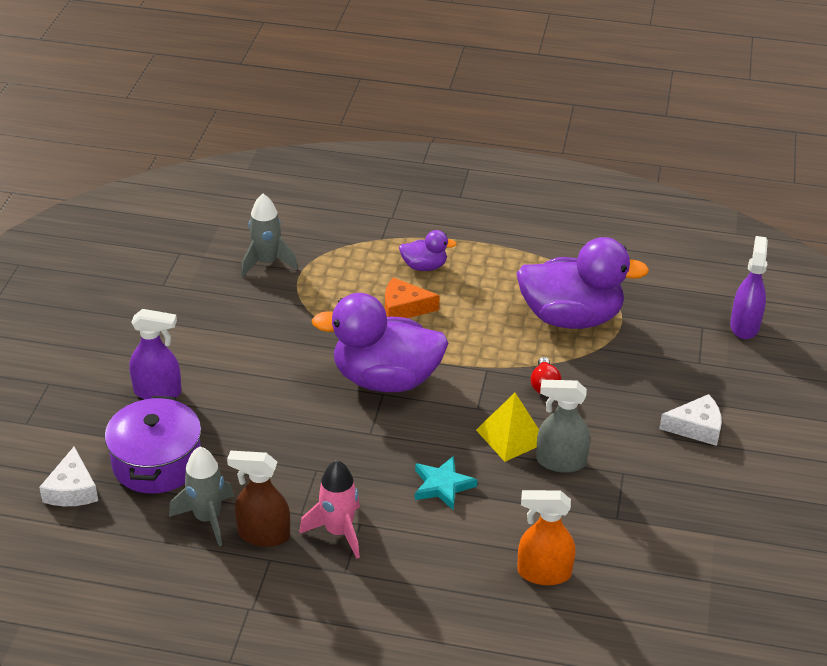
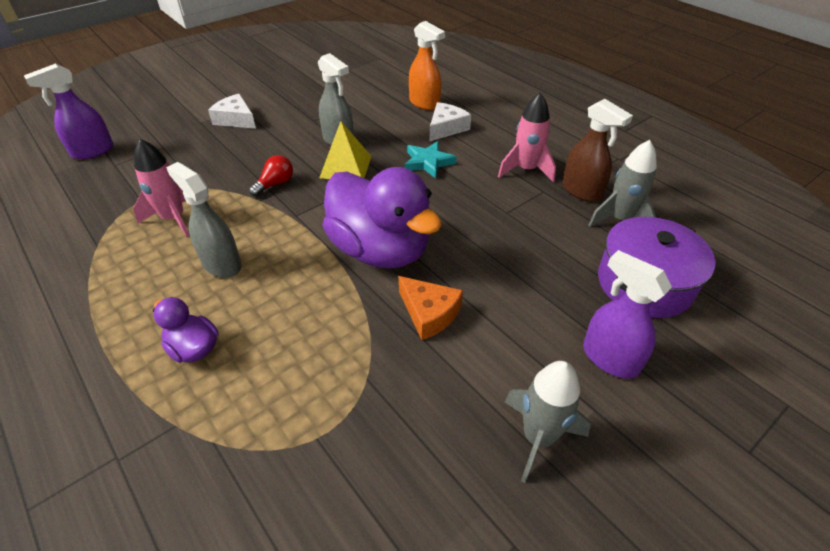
camera: 140 degrees left, 5 degrees up
(72, 489) = (741, 299): white cheese -> white cheese (446, 128)
(267, 262) = (343, 485): grey rocket -> grey rocket (538, 437)
(404, 308) = (278, 310): orange cheese -> orange cheese (429, 313)
(484, 311) = (221, 264): none -> grey spray bottle
(571, 317) = (174, 219): purple duck -> pink rocket

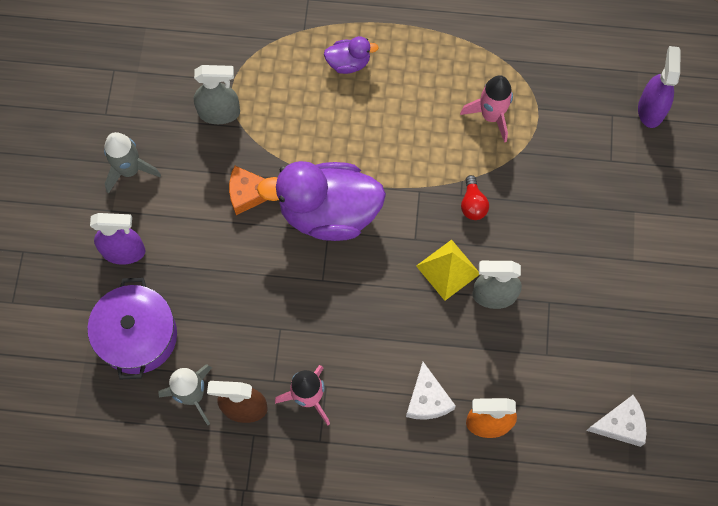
camera: 135 degrees right, 25 degrees up
(221, 264) = (410, 116): grey spray bottle -> grey spray bottle (219, 113)
(236, 119) = (611, 241): white cheese -> white cheese (620, 424)
(428, 162) = (393, 335): turquoise star -> none

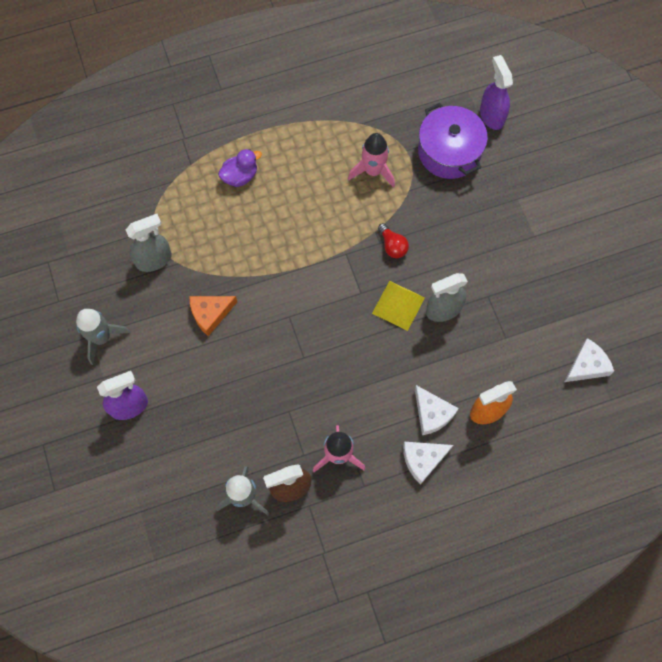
camera: 25 degrees left, 0 degrees up
(137, 336) = (174, 469): purple pot -> purple pot (449, 151)
(328, 213) = (282, 302): purple duck -> none
(394, 443) = (423, 460): none -> white cheese

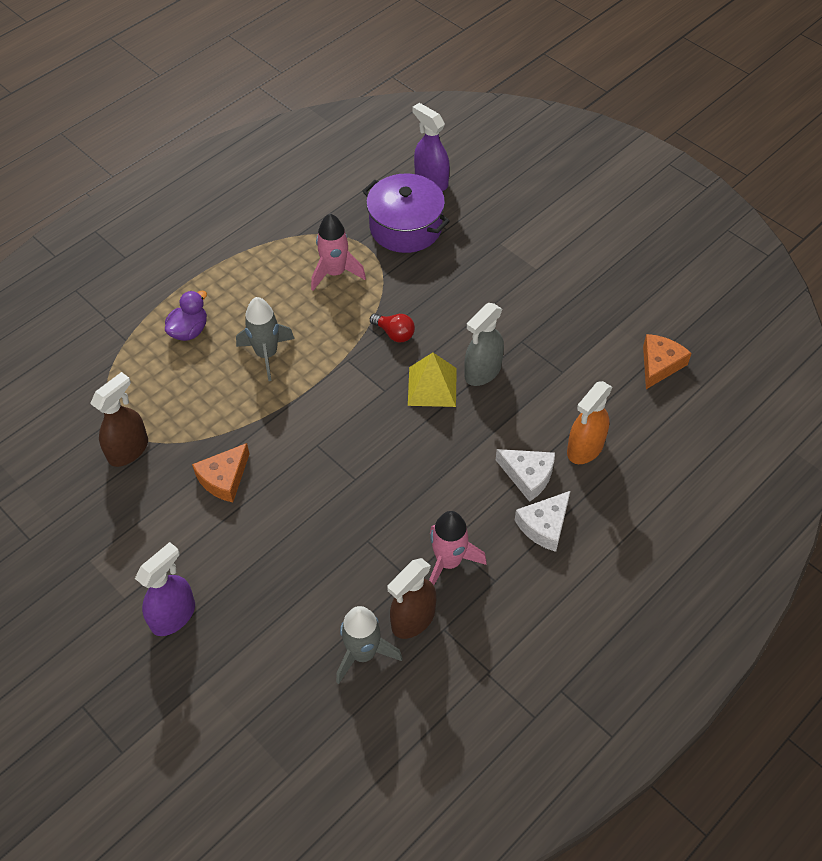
camera: 25 degrees left, 15 degrees down
(102, 338) = (103, 556): grey rocket -> grey rocket (266, 354)
(154, 259) = (128, 450): grey spray bottle -> brown spray bottle
(586, 366) = (659, 365): white cheese -> orange cheese

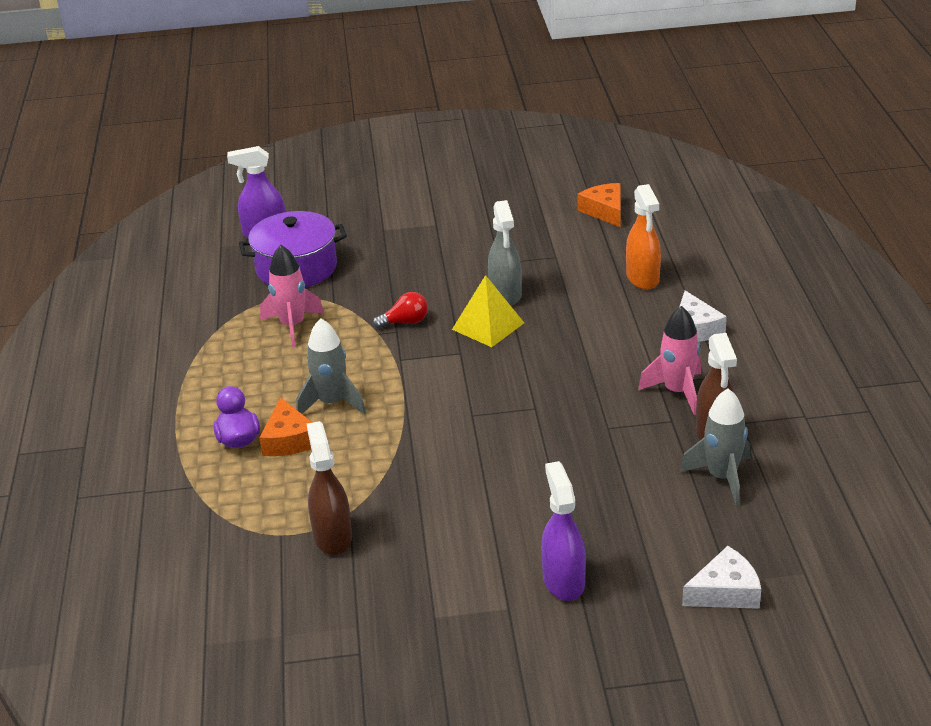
camera: 50 degrees left, 20 degrees down
(224, 478) = (442, 486): orange cheese -> orange cheese (289, 440)
(528, 476) = (637, 316): white cheese -> white cheese (725, 592)

